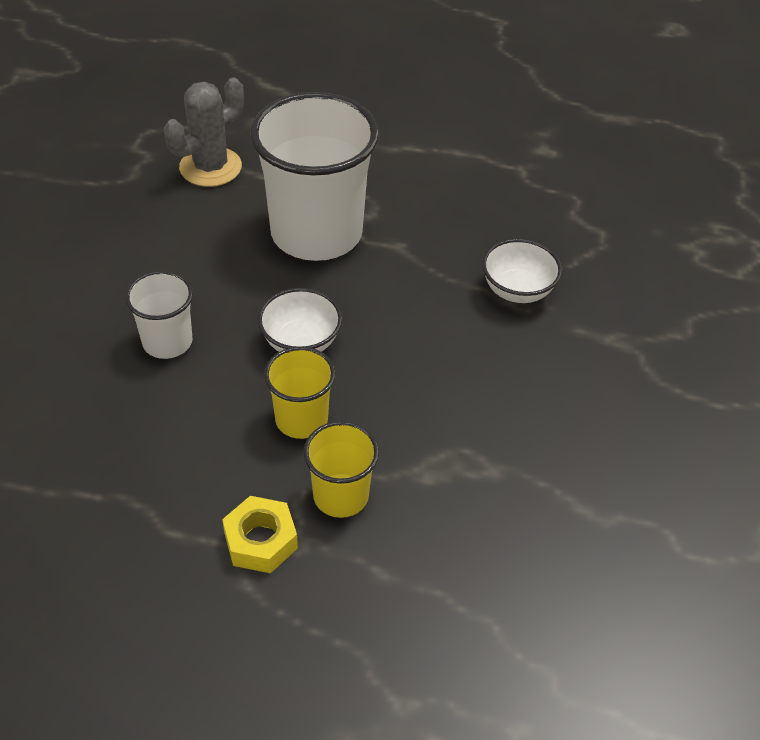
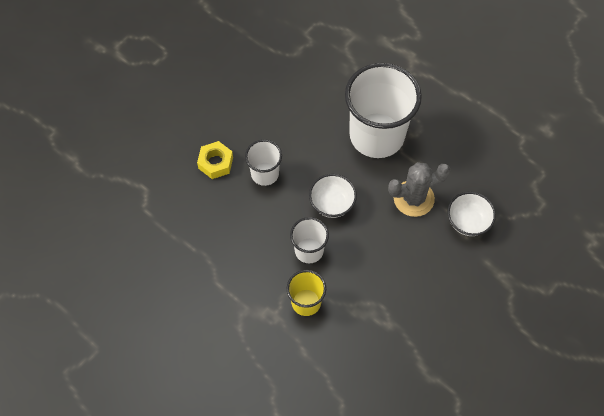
camera: 30 degrees right, 15 degrees up
(210, 167) = (341, 64): grey cactus -> grey cactus (413, 198)
(261, 541) = (256, 308): yellow nut -> yellow nut (215, 163)
(301, 419) = (309, 250): yellow cup -> white cup

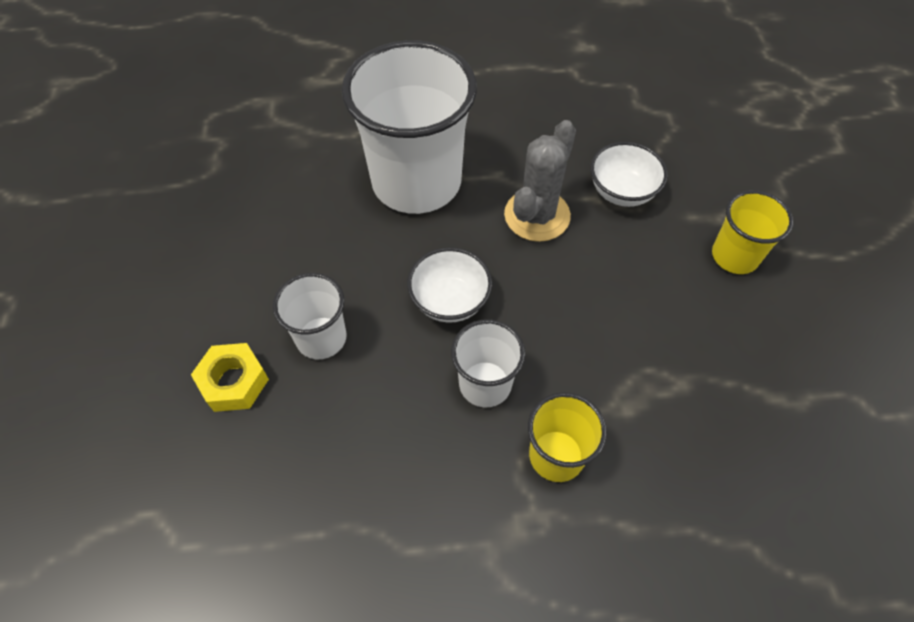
camera: 45 degrees left, 5 degrees down
(483, 297) = (735, 256): none -> yellow cup

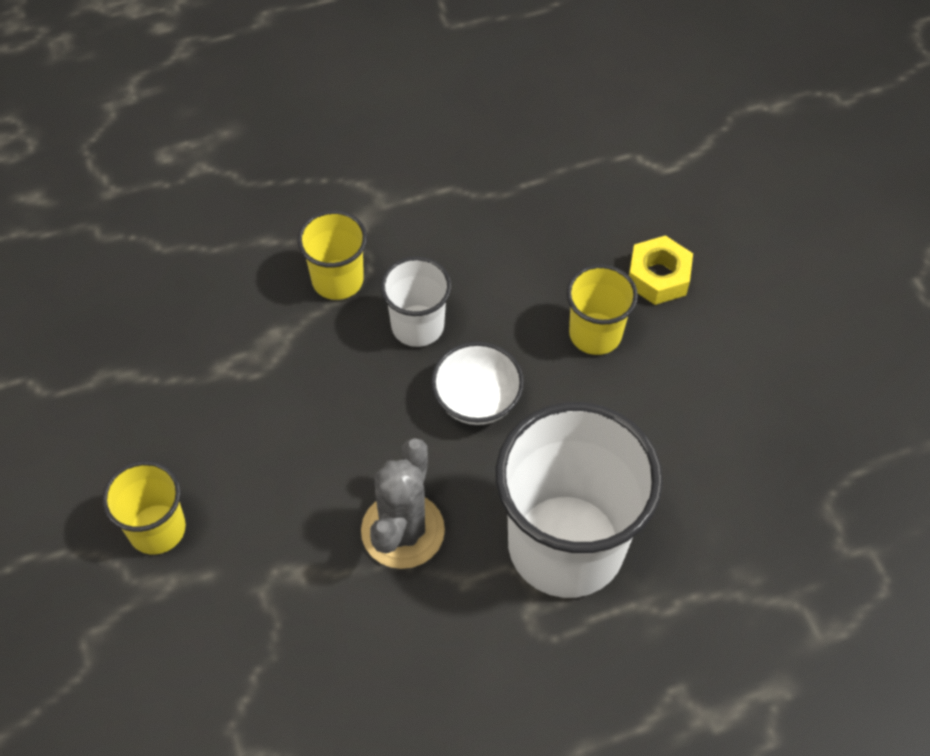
camera: 165 degrees right, 0 degrees up
(321, 338) = (595, 334): white cup -> yellow cup
(622, 192) = (299, 592): white bowl -> none

